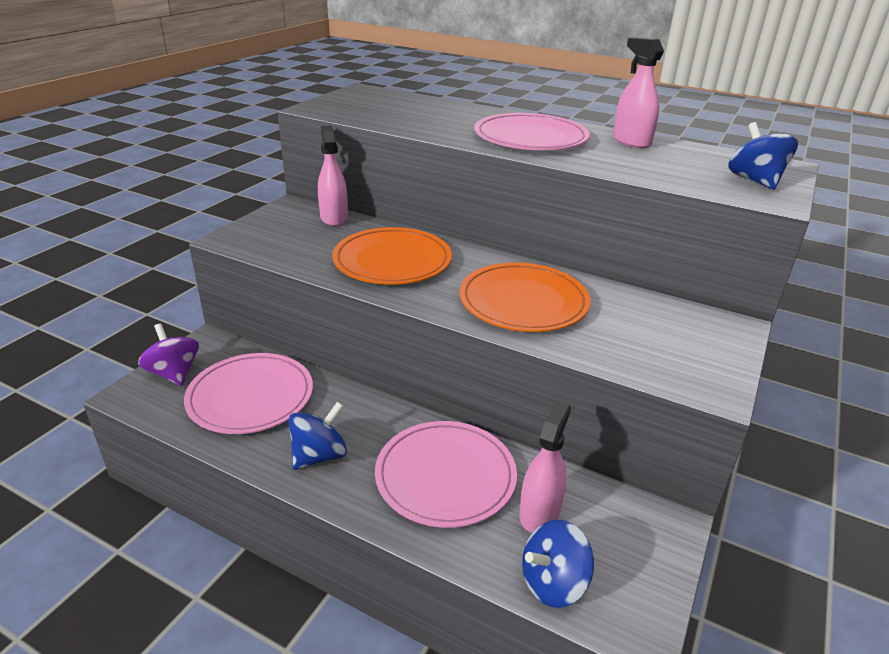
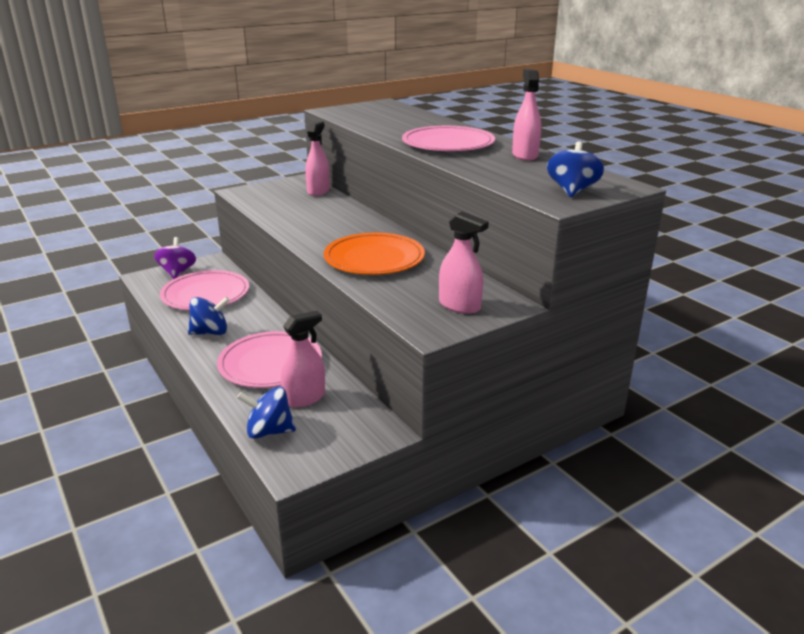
camera: 30 degrees right, 5 degrees down
(392, 261) = (321, 220): orange plate -> none
(693, 343) = (459, 306): none -> pink spray bottle

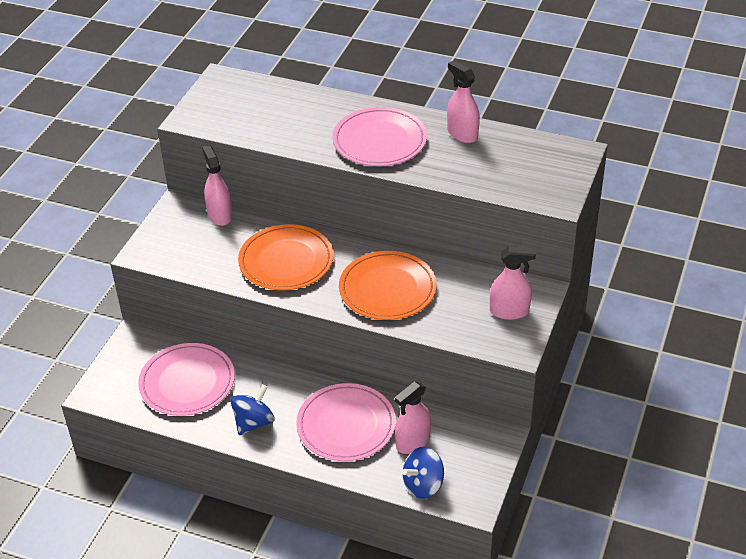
camera: 35 degrees left, 15 degrees up
(177, 272) = (119, 370): purple spinning top -> none
(304, 398) = (413, 442): pink spray bottle -> pink spray bottle turned 150 degrees counterclockwise
(324, 222) = (286, 261): none -> orange plate
(572, 191) = (550, 177): blue spinning top -> none

